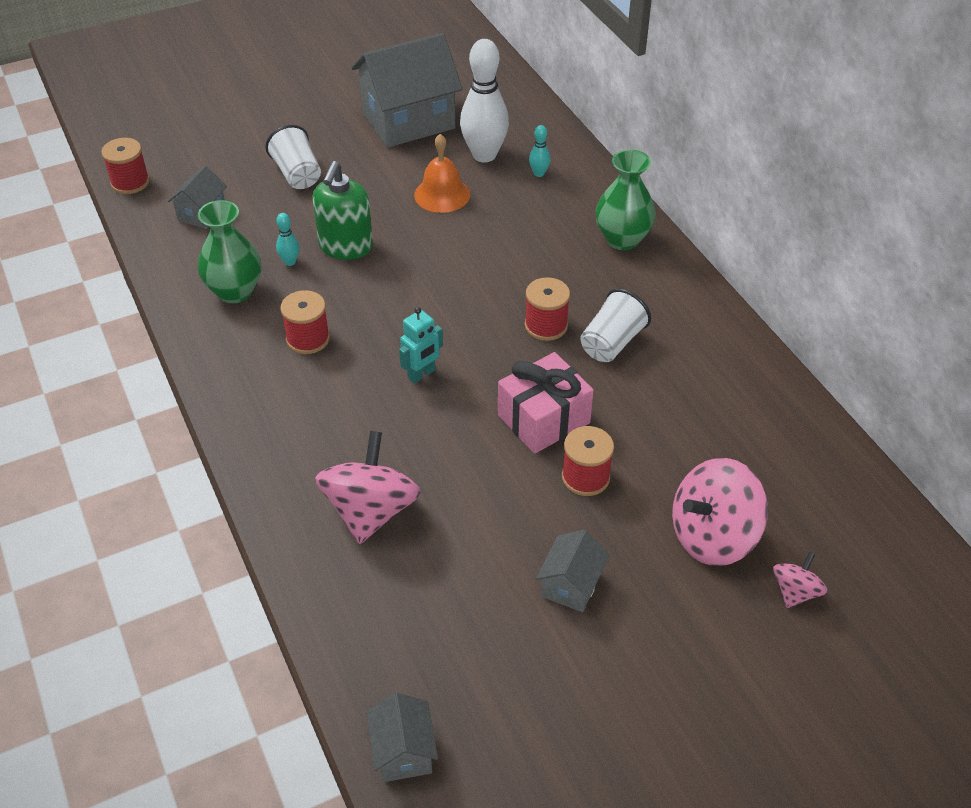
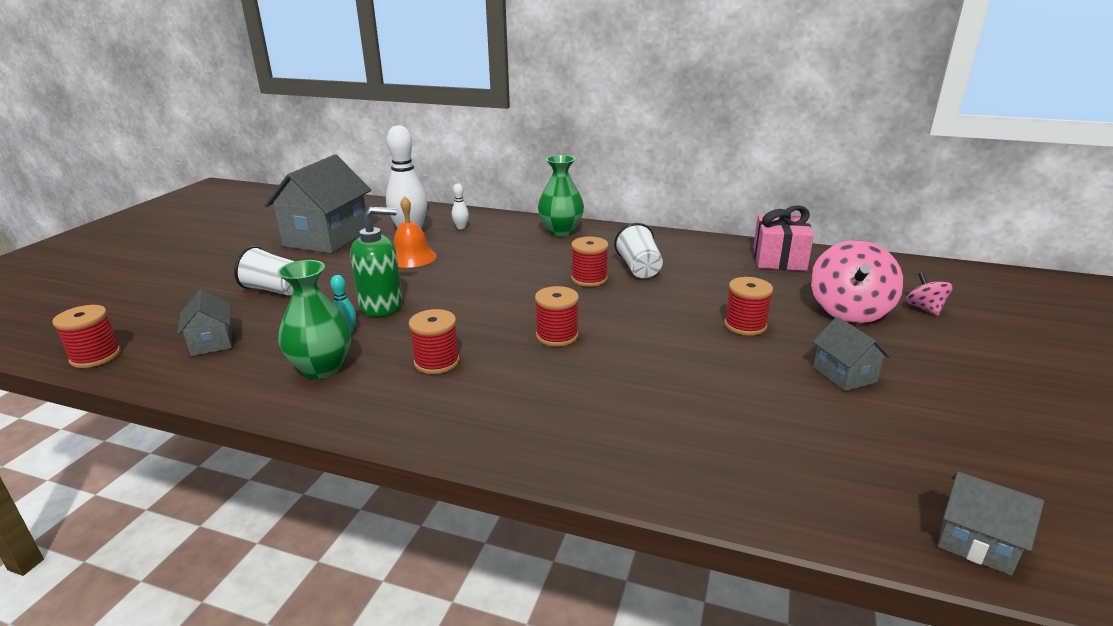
camera: 45 degrees left, 20 degrees down
(345, 247) = (381, 306): green soap dispenser -> green soap dispenser turned 75 degrees counterclockwise
(371, 511) = (664, 422): pink spinning top -> none
(421, 374) = (557, 336): turquoise robot -> red spool
(539, 173) = (461, 227): turquoise bowling pin -> white bowling pin
(543, 419) = (670, 315): pink gift -> pink gift (779, 259)

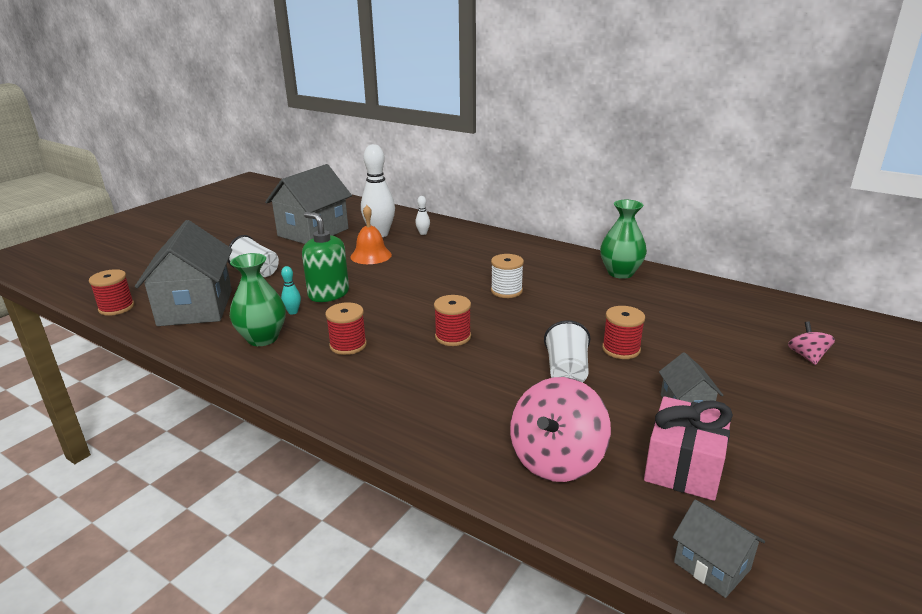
camera: 15 degrees right, 0 degrees up
(211, 342) = (195, 307): grey house -> grey house, size x2.12
(381, 306) = (328, 294): green soap dispenser -> green soap dispenser turned 135 degrees counterclockwise
(561, 231) = (505, 245): green vase -> green vase (620, 273)
(589, 279) = (506, 291): red spool -> white spool
(639, 268) = (555, 286): white cup -> white cup (566, 372)
(779, 259) = (691, 292): pink gift -> pink gift (683, 467)
(849, 311) = (729, 349): pink spinning top -> pink spinning top (556, 459)

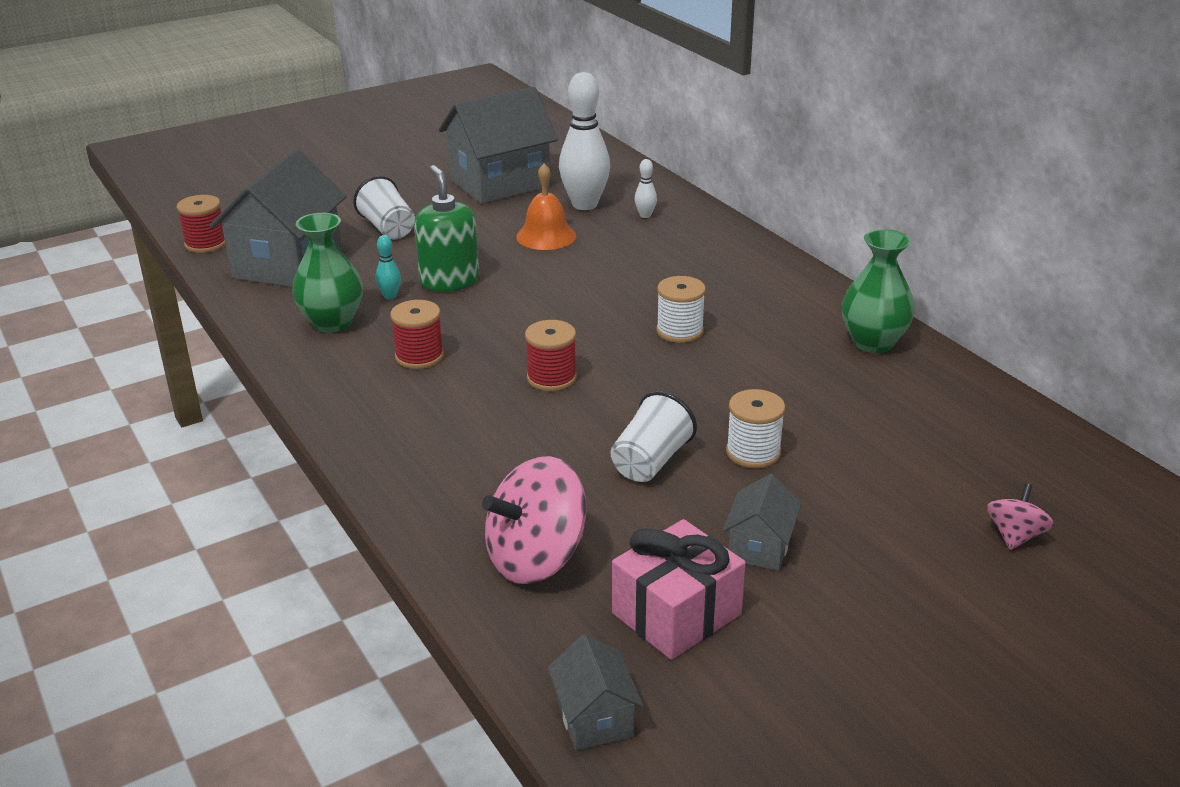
camera: 25 degrees right, 5 degrees up
(621, 349) = (753, 452): red spool -> white spool

